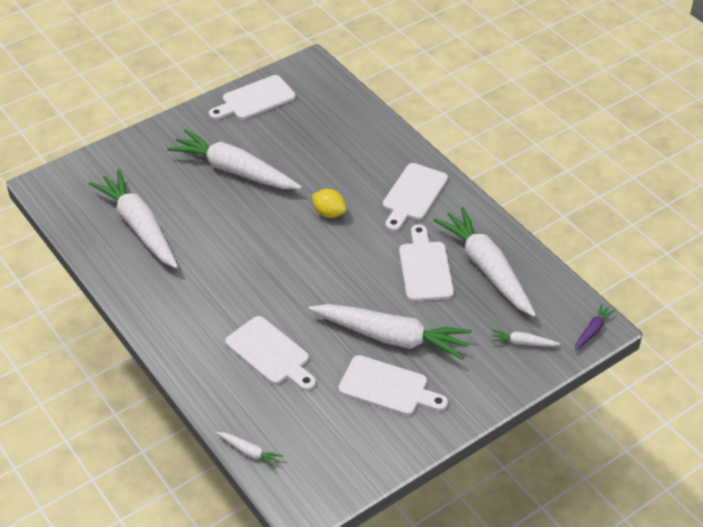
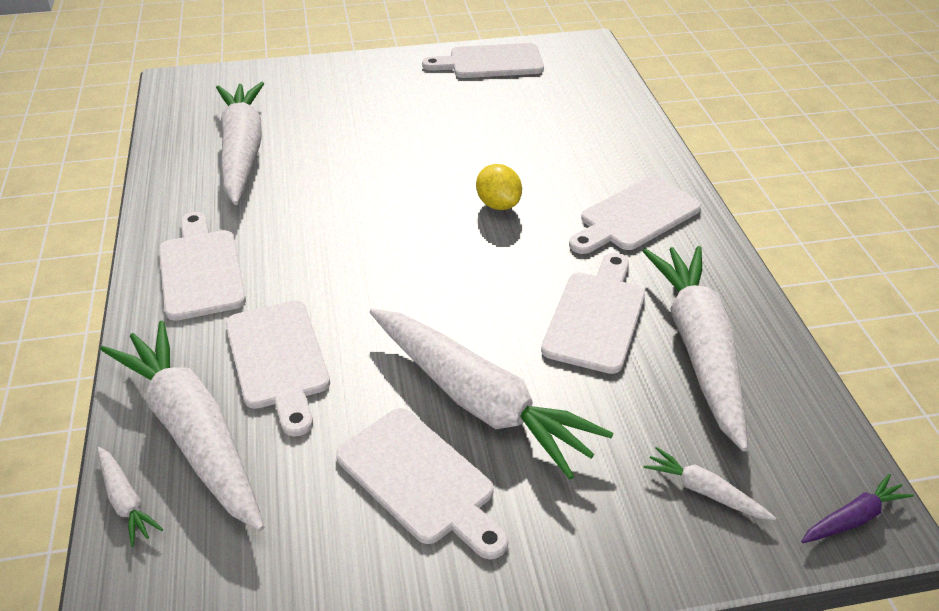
camera: 25 degrees right, 5 degrees down
(182, 317) = (200, 270): none -> white cutting board
(234, 170) = (409, 125): white carrot -> white carrot (193, 433)

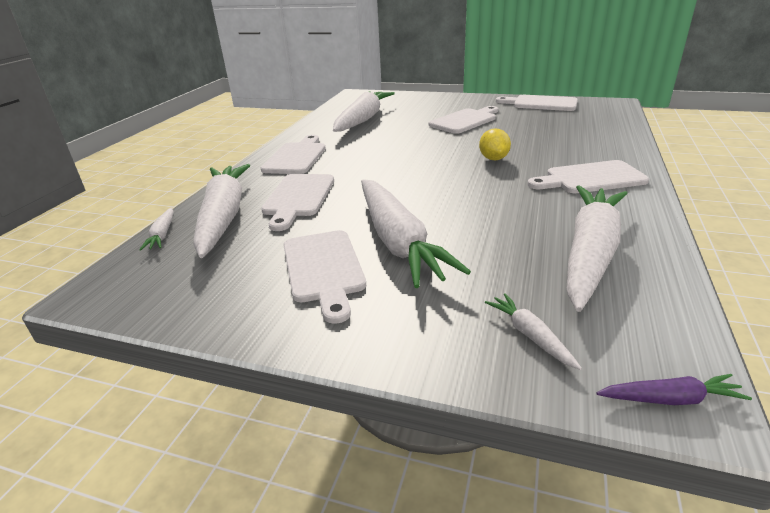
camera: 30 degrees right, 10 degrees down
(596, 316) = (518, 220): white cutting board -> white cutting board (465, 121)

